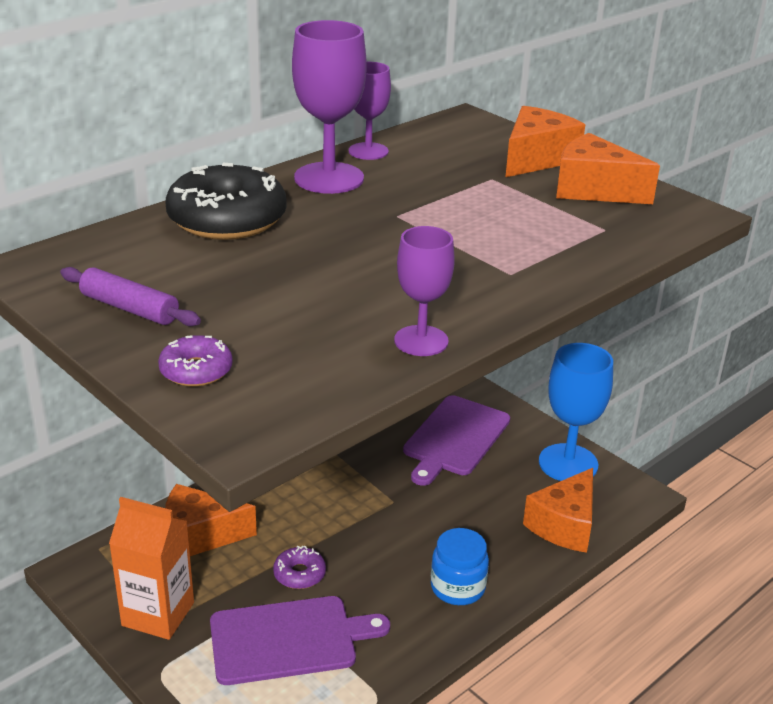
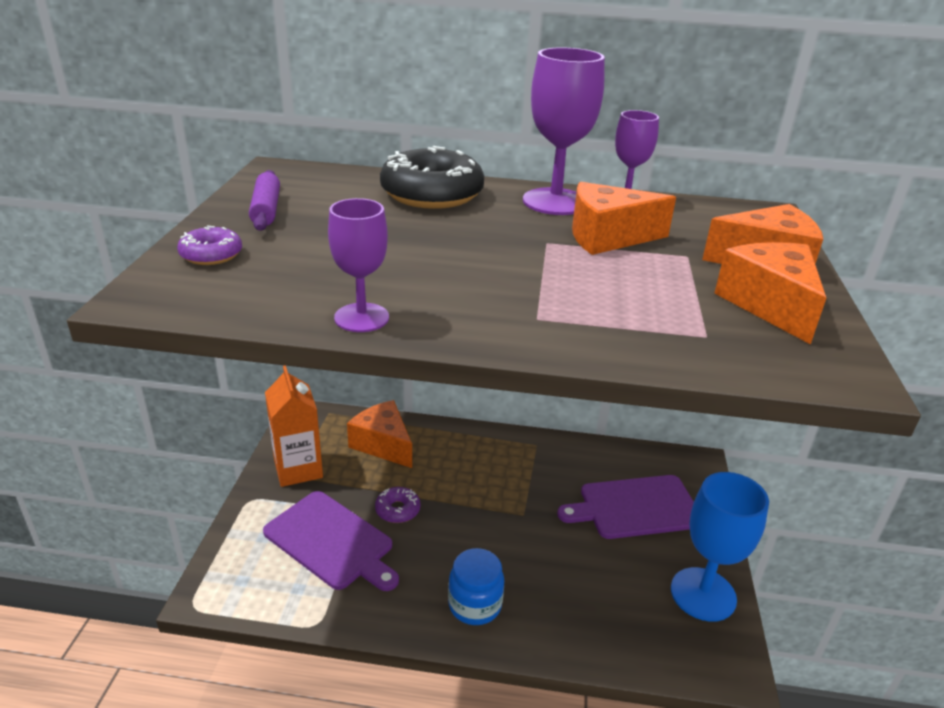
camera: 50 degrees right, 0 degrees up
(564, 525) = (625, 635): orange cheese -> orange cheese (608, 237)

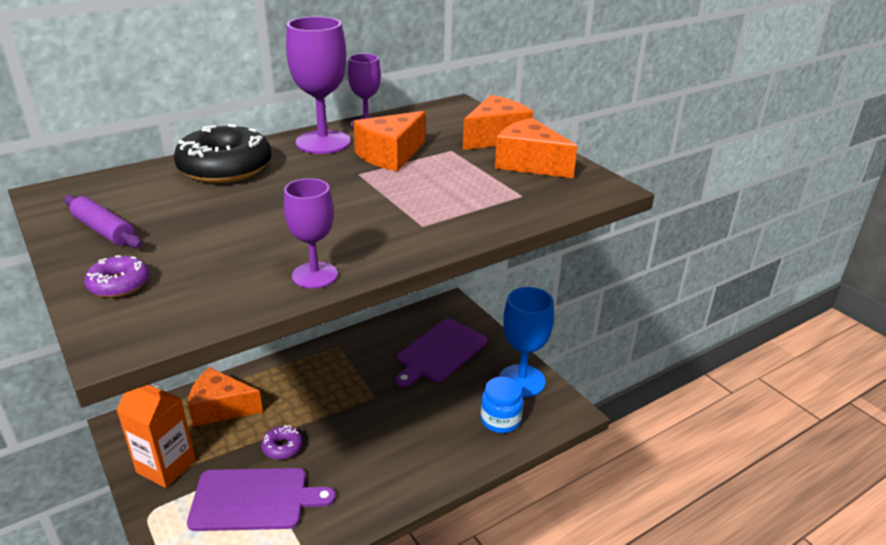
camera: 40 degrees left, 0 degrees up
(475, 605) = (399, 473): blue jar -> blue jar (500, 420)

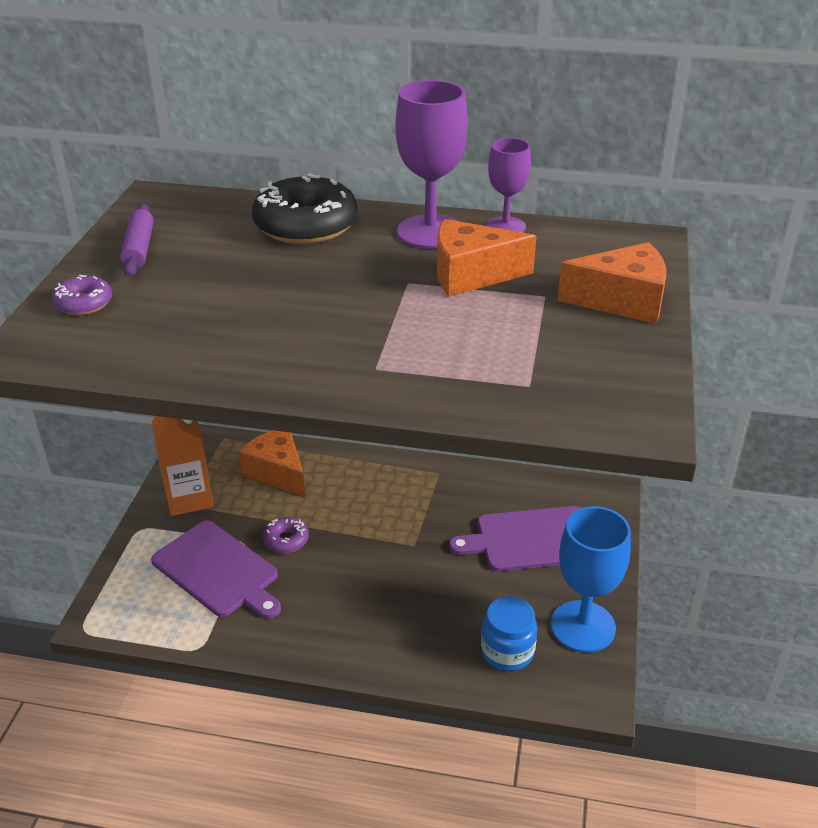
camera: 45 degrees right, 5 degrees up
(315, 275) = (214, 369): purple goblet -> none
(529, 164) = (604, 352): orange cheese -> none

